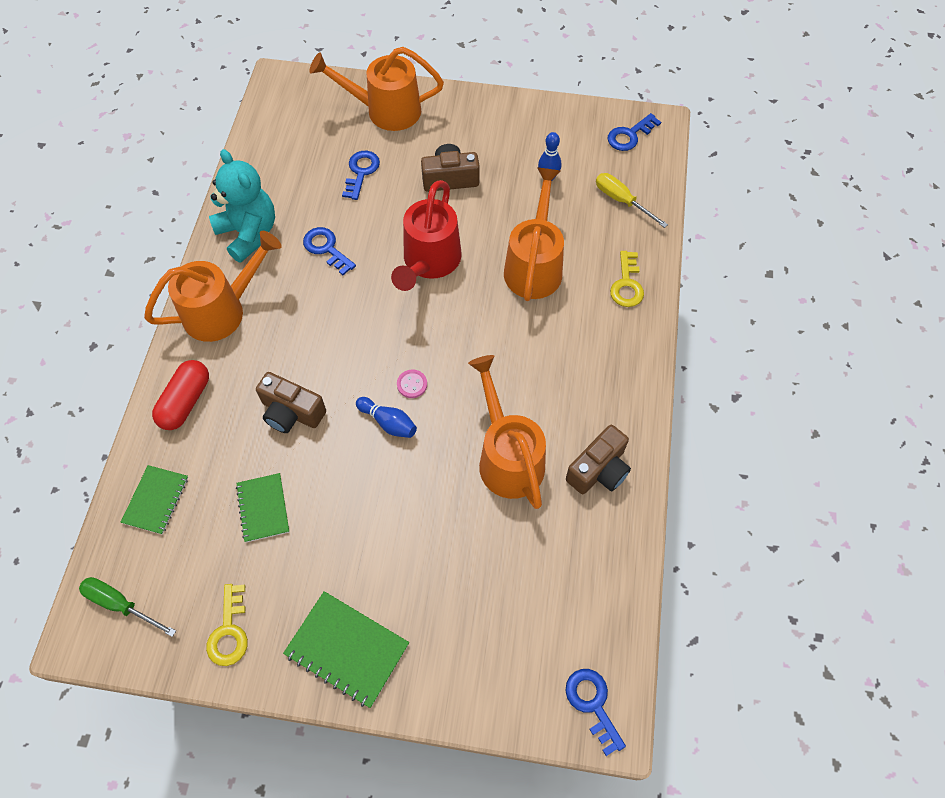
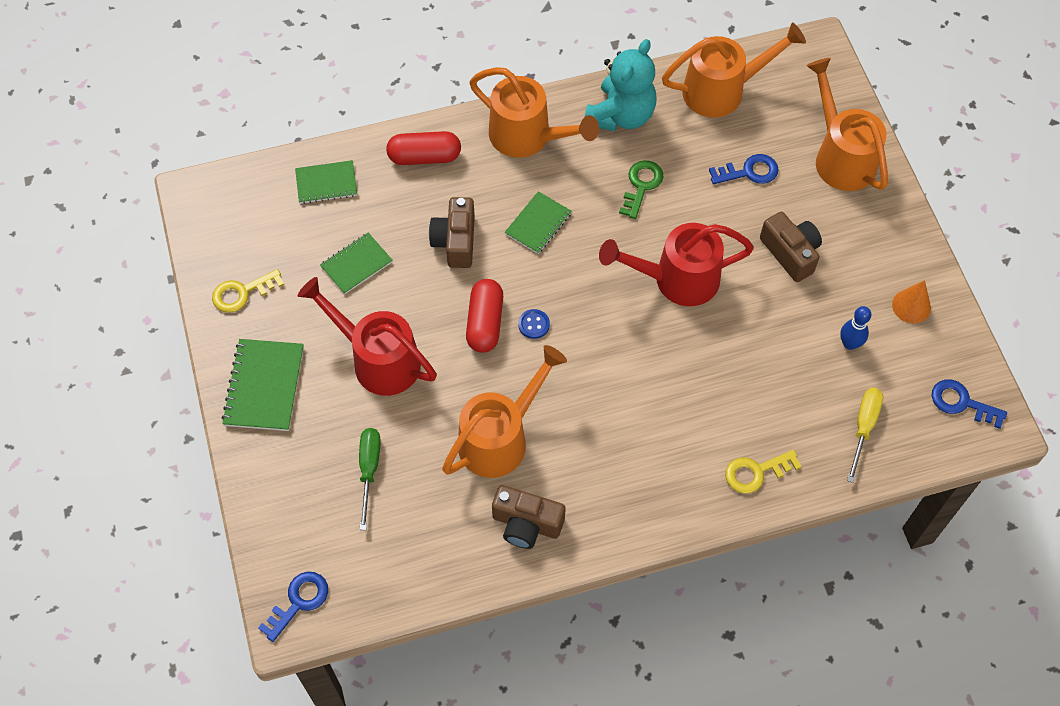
camera: 65 degrees right, 0 degrees up
(120, 604) = (230, 206): green screwdriver -> green screwdriver (369, 470)
(315, 339) = (538, 224): none -> green notebook
(326, 248) = (641, 185): blue key -> green key
(375, 529) = (378, 359): none -> red watering can
(388, 422) = (485, 323): blue bowling pin -> red capsule
(412, 384) = (534, 324): pink button -> blue button
(534, 265) = (728, 375): orange watering can -> orange watering can (722, 90)
(537, 128) = (911, 306): none -> orange cone

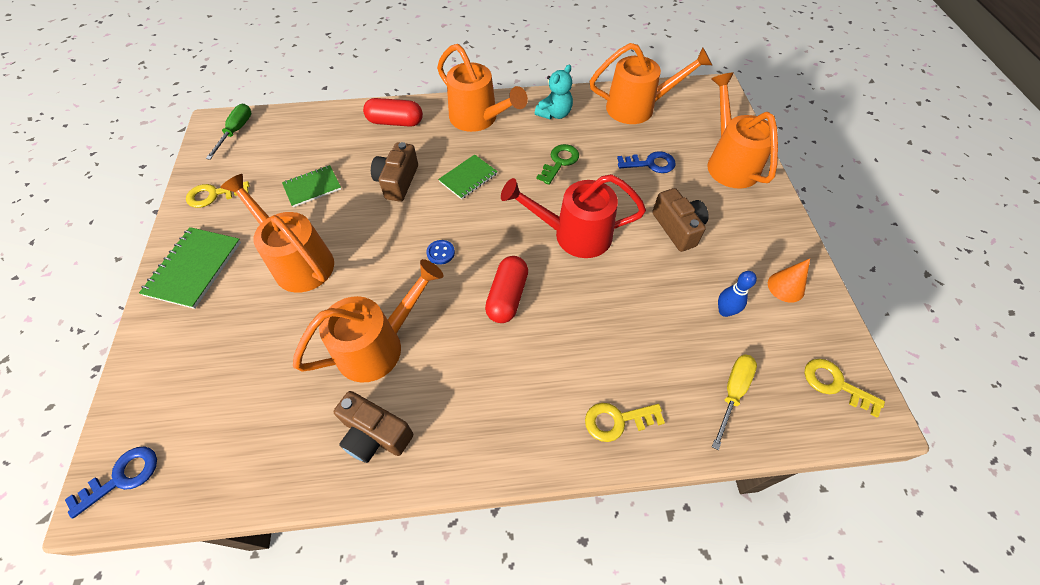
camera: 10 degrees right, 5 degrees down
(326, 183) = (314, 130): green notebook -> none
(369, 470) = (249, 356): green screwdriver -> green screwdriver (236, 131)
(378, 359) = (298, 261): red watering can -> orange watering can
(485, 323) = (399, 245): red capsule -> red capsule (507, 296)
(621, 115) = (554, 114): turquoise teddy bear -> turquoise teddy bear, size x0.65
(961, 403) = (835, 384): blue key -> yellow key

